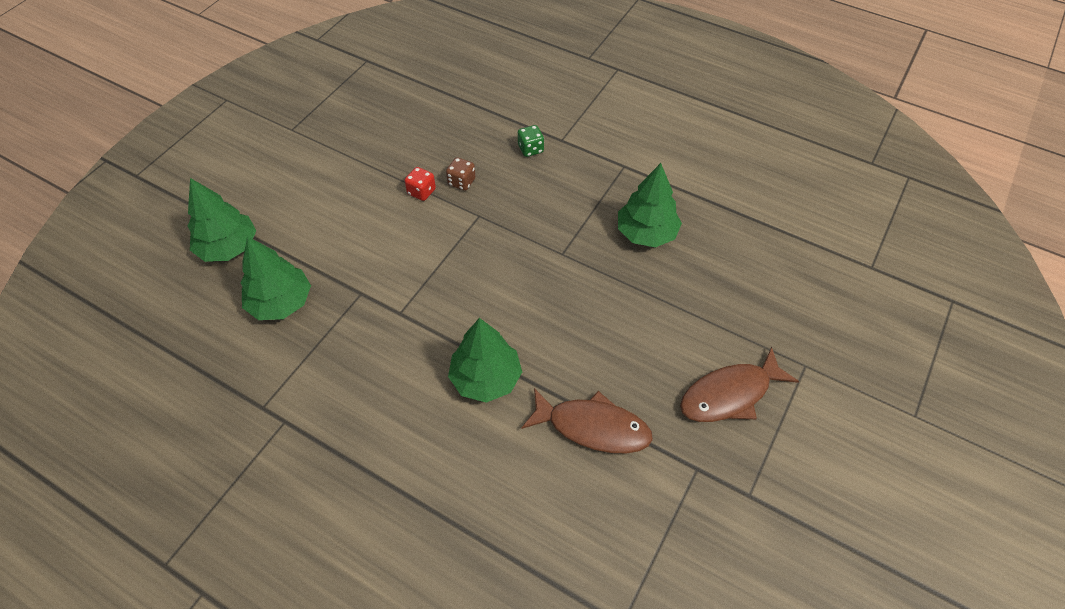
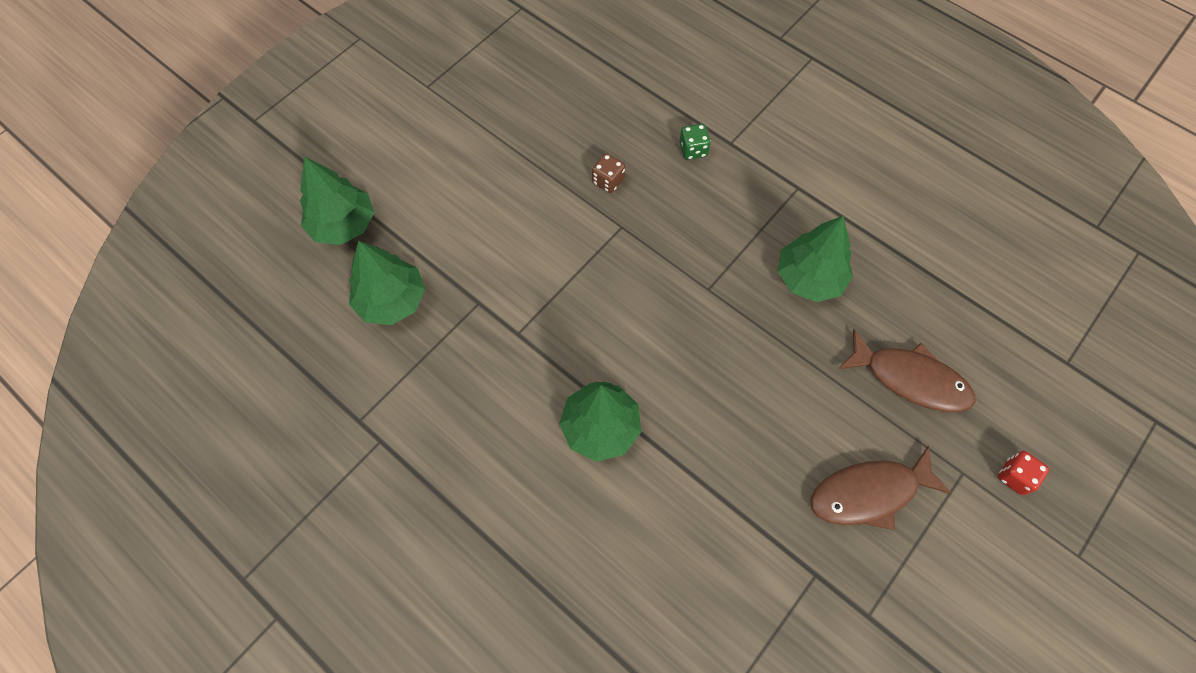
camera: 10 degrees right, 10 degrees up
(421, 192) = (561, 187): red dice -> red dice (1014, 476)
(592, 427) = (708, 505): brown fish -> brown fish (910, 379)

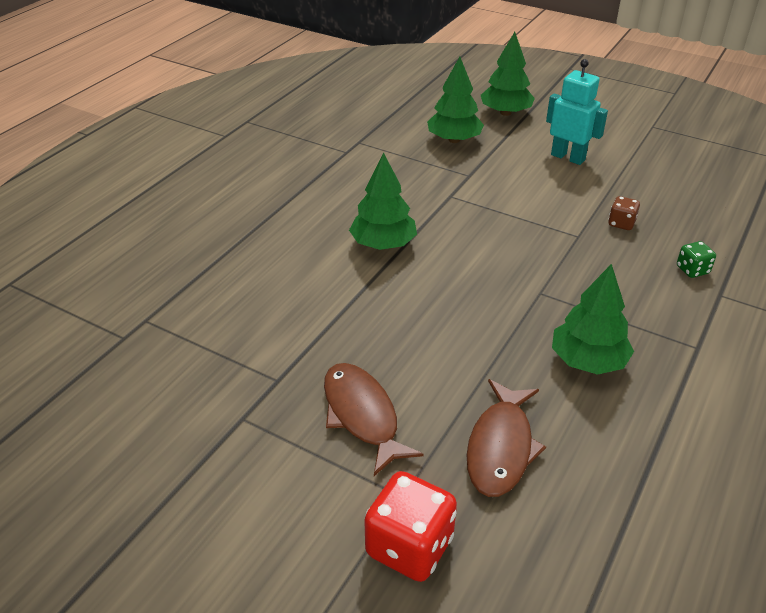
camera: 80 degrees right, 25 degrees down
(469, 189) = (568, 157): none -> turquoise robot
(1014, 476) = (409, 546): red dice -> red dice, size x1.92

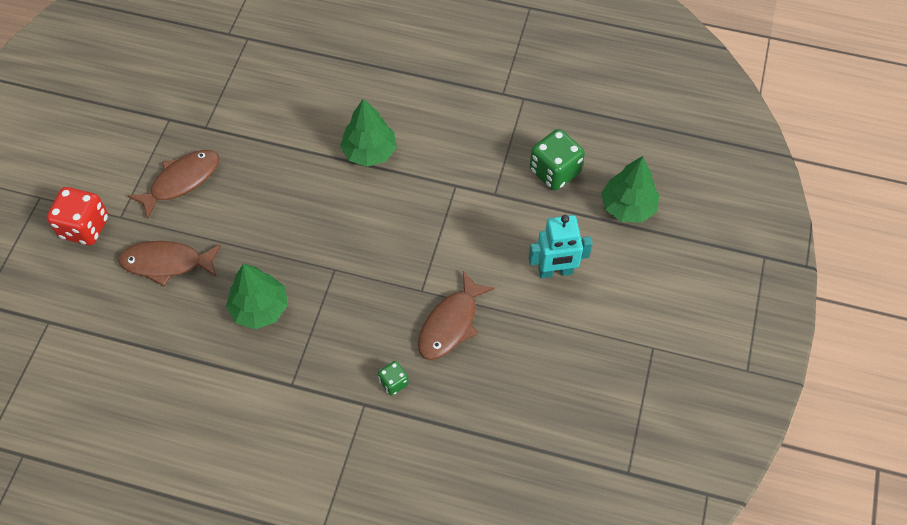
camera: 75 degrees right, 20 degrees up
(454, 140) = (554, 171): green tree -> green dice
(568, 157) = (555, 271): turquoise robot -> turquoise robot turned 60 degrees clockwise
(621, 223) = (451, 324): brown dice -> brown fish

